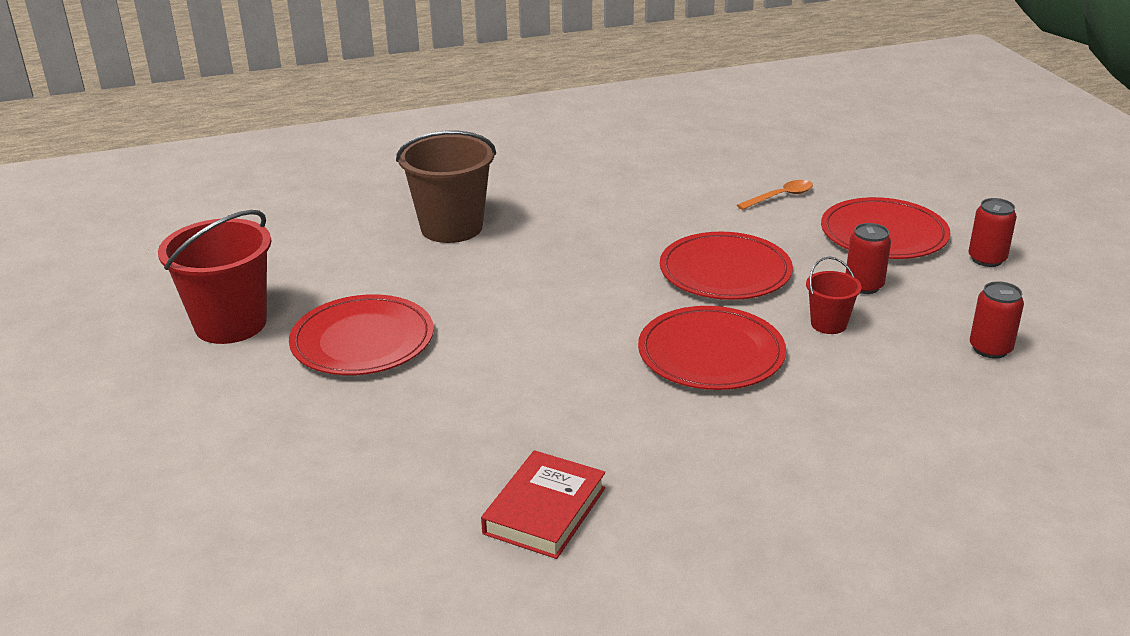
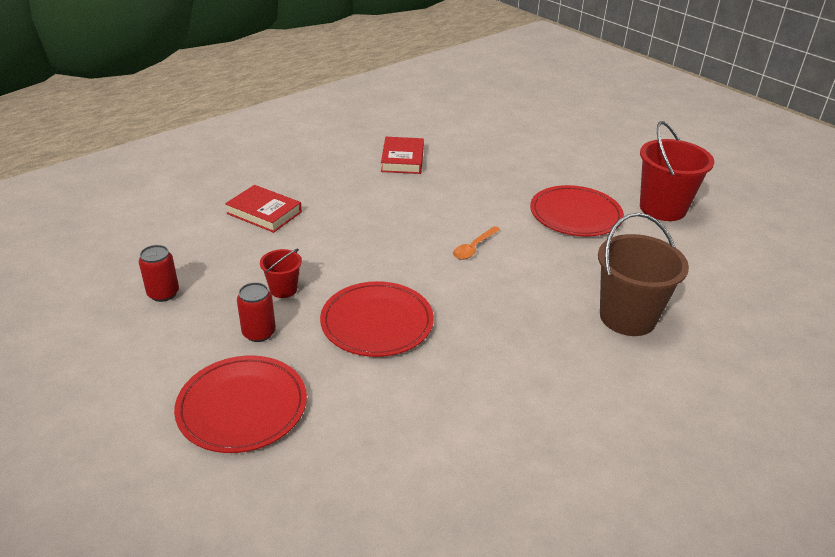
camera: 155 degrees right, 5 degrees up
(711, 353) = (359, 250): red plate -> none
(780, 197) = (359, 442): orange spoon -> orange spoon (474, 248)
(844, 444) = (264, 213): none -> red book
(987, 259) = (142, 393): red can -> none

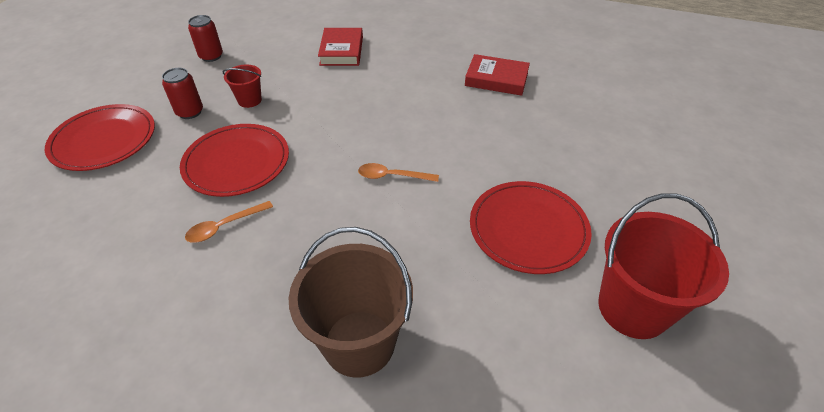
camera: 60 degrees right, 10 degrees up
(402, 159) = (496, 79): red book -> red book turned 45 degrees clockwise
(459, 350) = (224, 226): none -> orange spoon

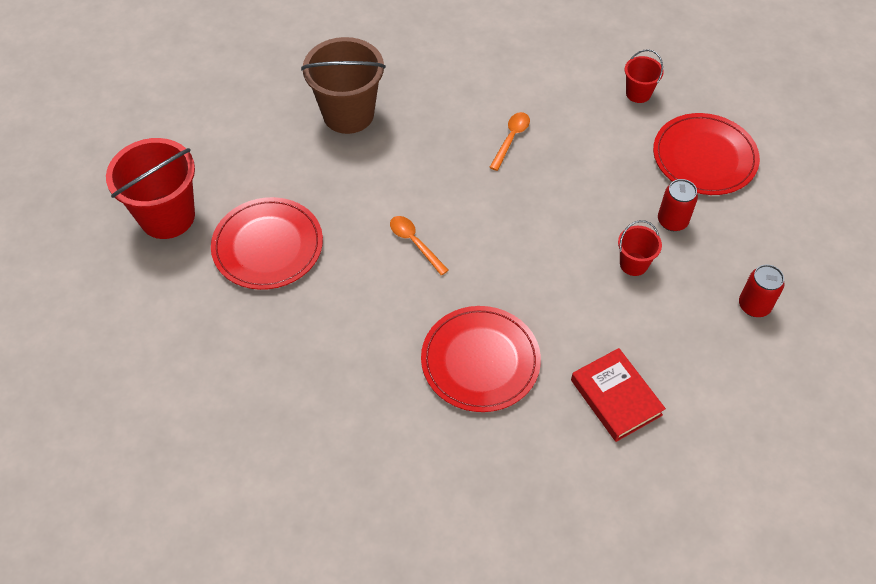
camera: 150 degrees right, 10 degrees up
(64, 214) = (638, 93): none -> red bucket
(237, 162) = (563, 192): red plate -> red plate (480, 361)
(392, 176) = (415, 243): orange spoon -> orange spoon turned 105 degrees counterclockwise
(496, 79) = (386, 441): red book -> none

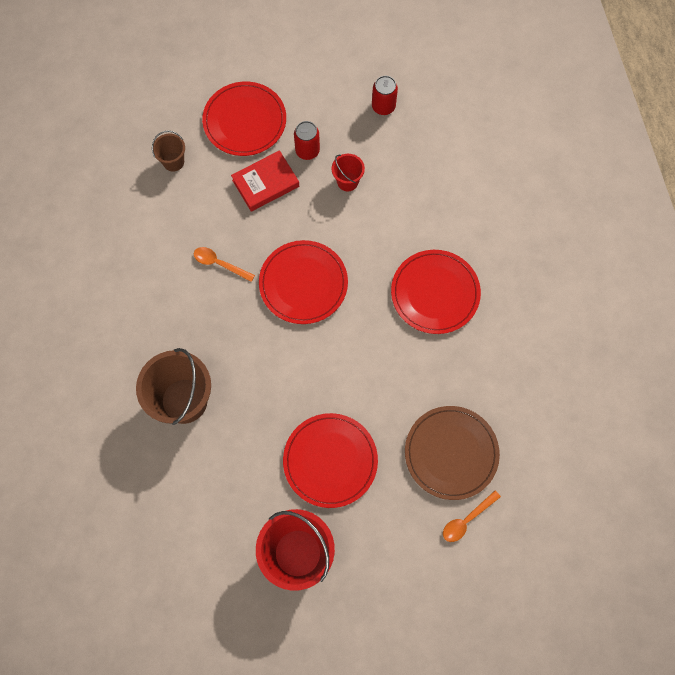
camera: 90 degrees left, 15 degrees up
(263, 372) = (451, 453): none -> brown plate
(415, 243) = (327, 341): orange spoon -> orange spoon (467, 519)
(489, 218) = (303, 283): none -> red plate
(616, 397) = (461, 203): red book -> red book (265, 183)
(638, 93) = (173, 162): red bucket -> brown bucket

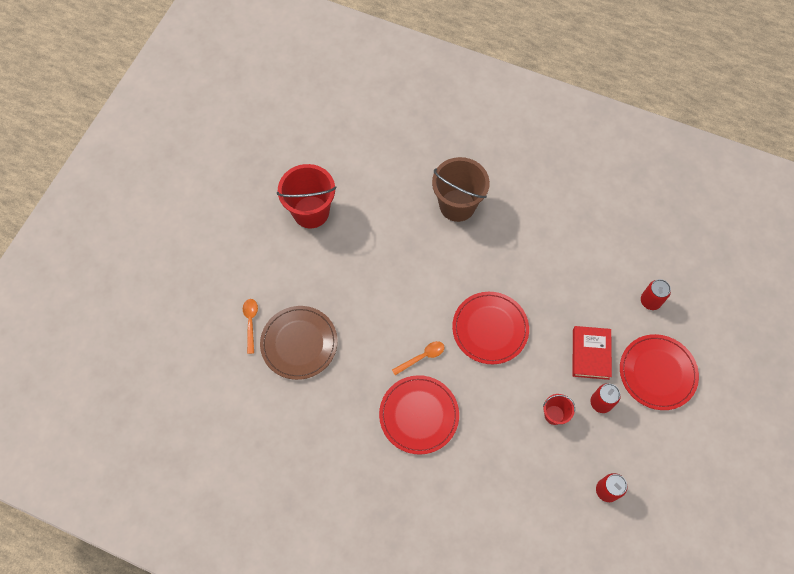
camera: 125 degrees right, 5 degrees down
(173, 162) = (650, 301): brown bucket -> red can
(219, 264) = (543, 283): orange spoon -> orange spoon (422, 357)
(330, 461) = (352, 266): red plate -> none

